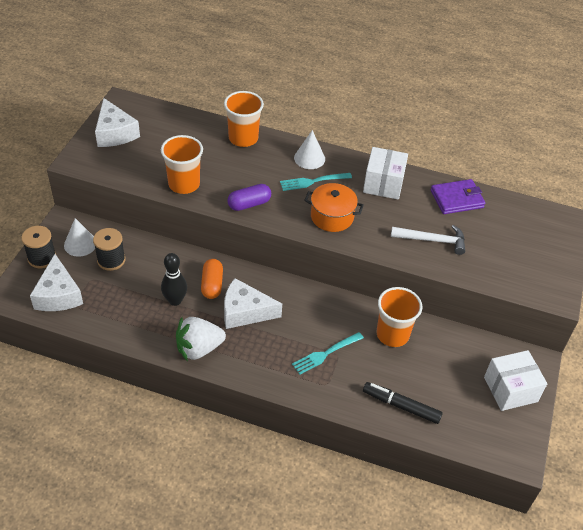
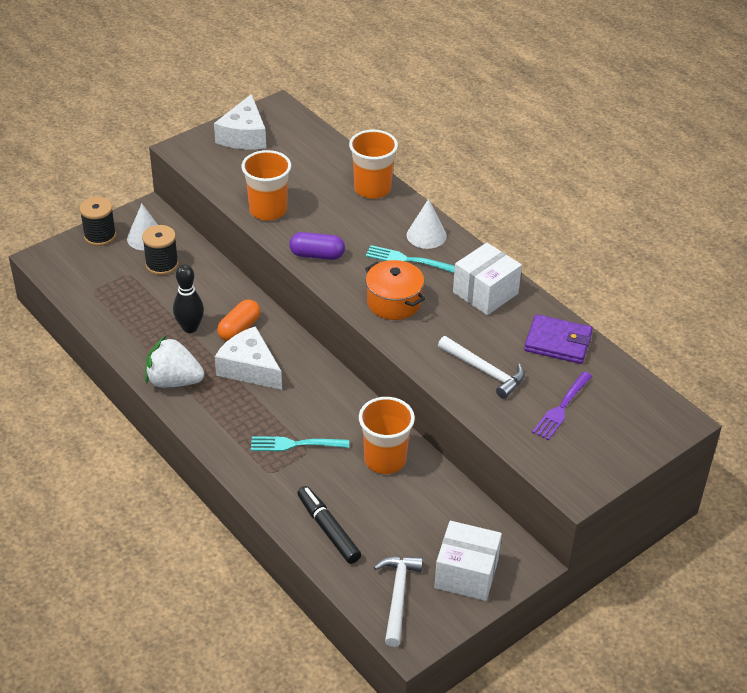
camera: 35 degrees right, 5 degrees down
(58, 294) = (87, 275): white cheese -> none
(485, 430) = (398, 596): none -> white hammer
(499, 243) = (562, 407): none -> purple fork

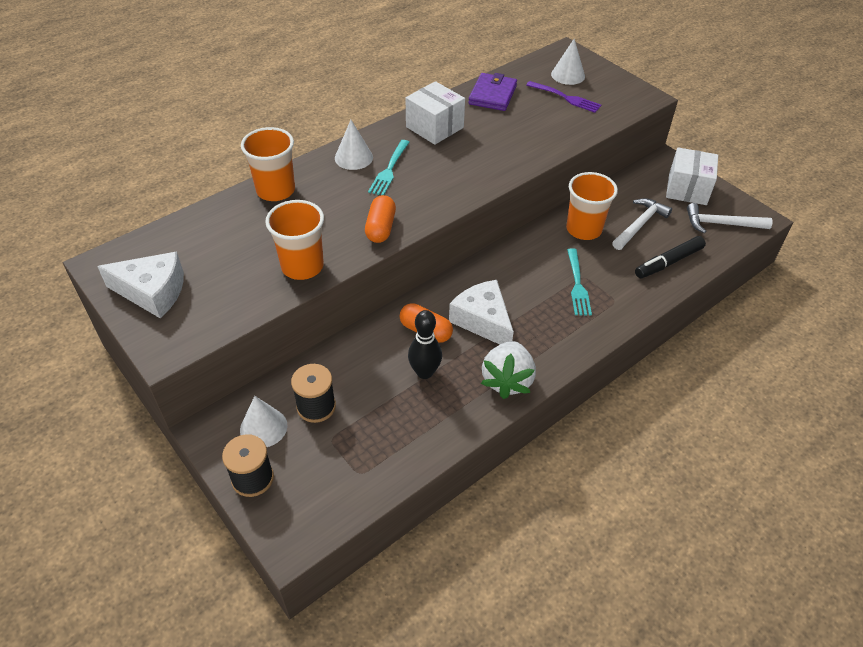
camera: 90 degrees left, 5 degrees up
(249, 368) = (483, 320): white cheese -> white cheese turned 105 degrees clockwise
(317, 255) = (381, 228): purple capsule -> orange capsule
(394, 302) = (450, 178): orange pot -> none
(484, 371) = (532, 131): white hammer -> white hammer (640, 225)
(616, 415) = (568, 75): none -> white cone

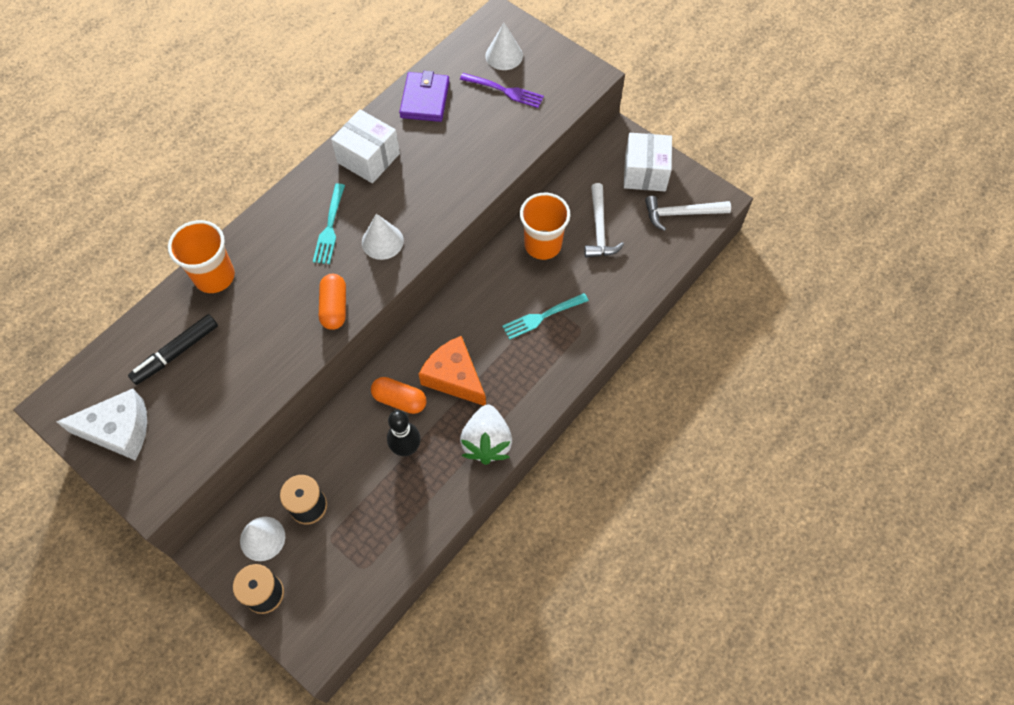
camera: 10 degrees left, 15 degrees up
(302, 266) = (264, 371): orange cup -> none
(353, 157) = (288, 216): white cone -> white cone (382, 241)
(483, 320) = (454, 377): white cheese -> orange cheese
(577, 284) = (542, 316): turquoise fork -> turquoise fork turned 75 degrees clockwise
(640, 225) = (599, 229): white hammer -> white hammer turned 150 degrees clockwise
(668, 262) = (630, 273): black marker -> black marker (176, 353)

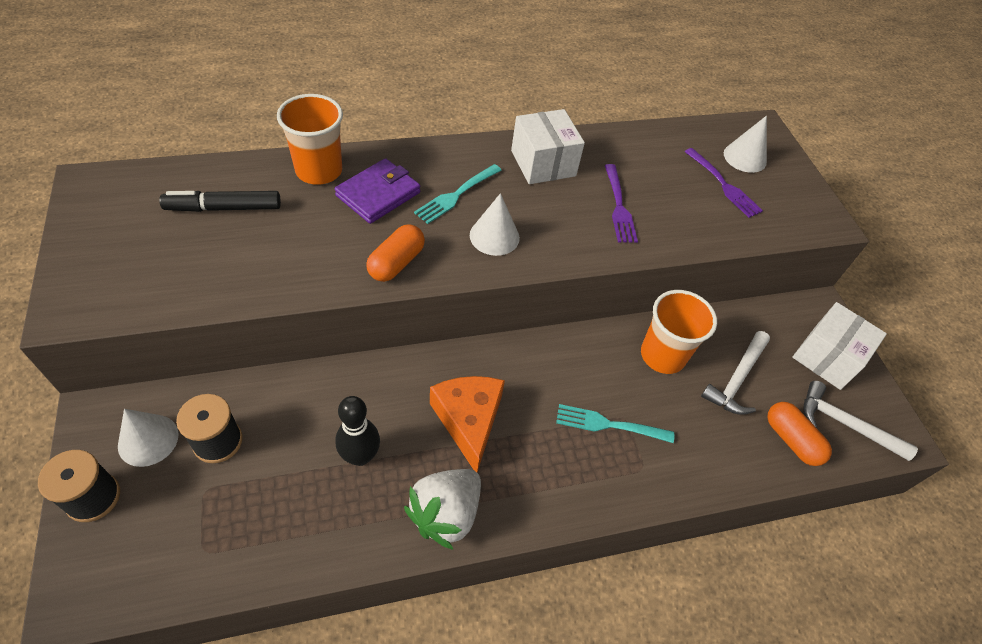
camera: 30 degrees right, 10 degrees down
(119, 430) = (109, 237): white cheese -> none
(399, 400) = (396, 403): orange capsule -> orange capsule (791, 440)
(425, 99) = (637, 149): purple wallet -> purple wallet (378, 194)
(446, 158) = (618, 206): none -> purple fork

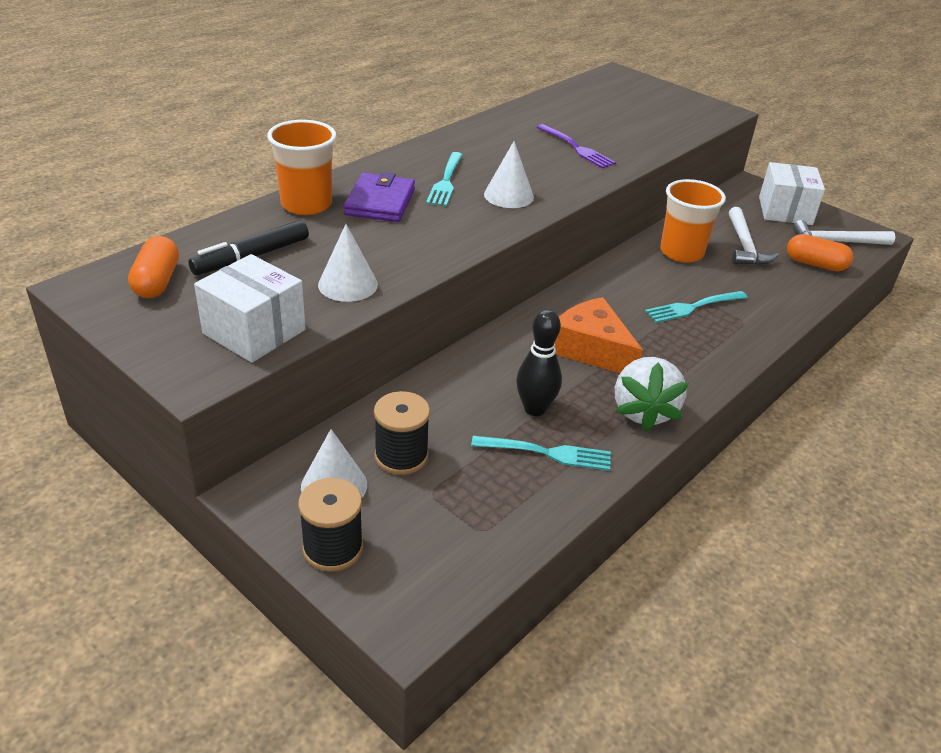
camera: 30 degrees left, 15 degrees down
(324, 507) = (546, 453): none -> turquoise fork
(396, 263) = (453, 238): orange capsule -> orange capsule (157, 282)
(543, 163) = (488, 141): white box -> white box (254, 331)
(723, 184) = (631, 113): purple fork -> none
(745, 157) = (627, 93): white cone -> white cone (348, 284)

